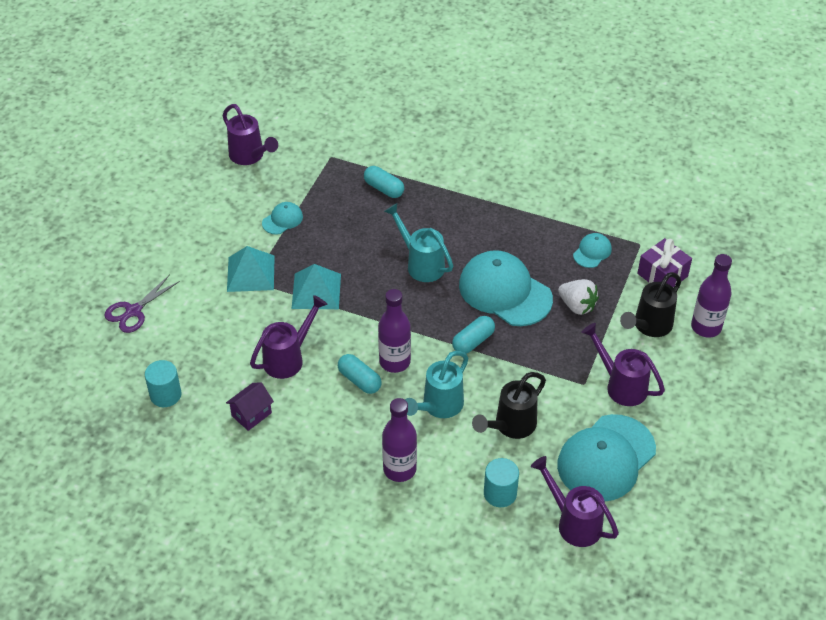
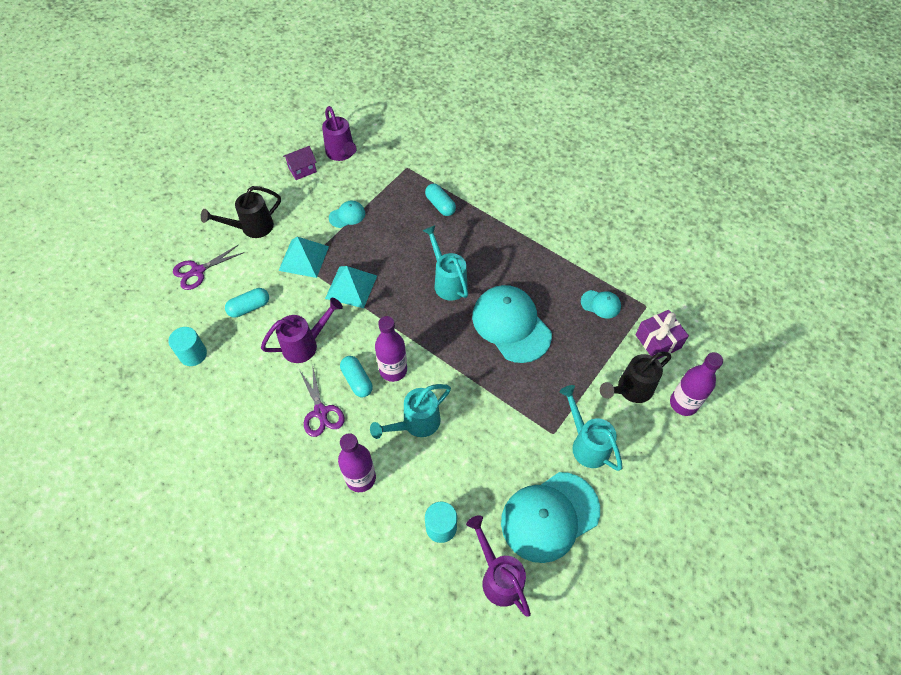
camera: 15 degrees right, 10 degrees up
(251, 414) = (255, 390): purple house -> purple house (302, 170)
(332, 418) = (321, 412): none -> purple scissors
(473, 341) = (467, 367): turquoise capsule -> turquoise capsule (249, 307)
(510, 426) = (472, 460): black watering can -> black watering can (251, 228)
(577, 306) = (571, 354): white strawberry -> none
(592, 252) = (600, 304): turquoise cap -> turquoise cap turned 60 degrees clockwise
(620, 385) = (586, 443): purple watering can -> turquoise watering can

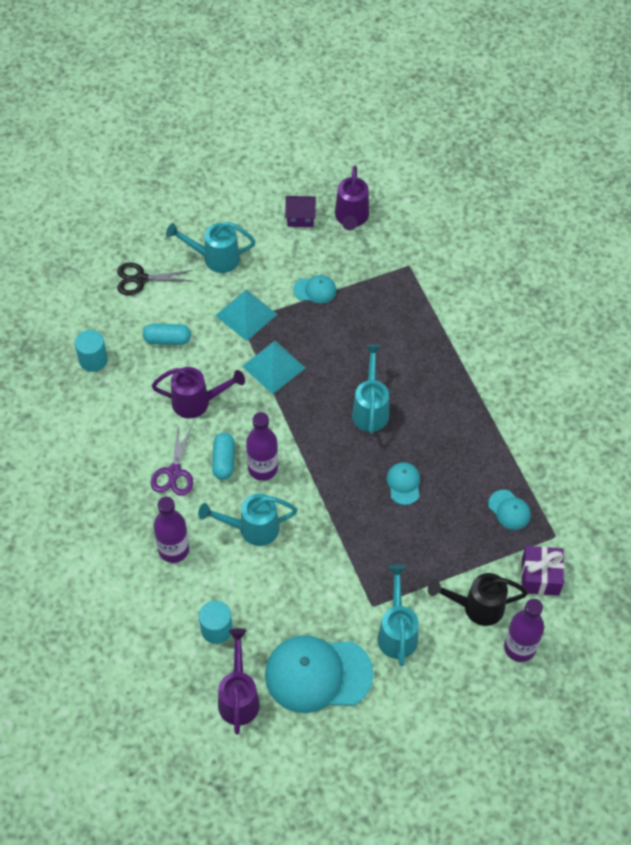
camera: 30 degrees right, 0 degrees up
(198, 271) = (141, 279): purple scissors -> black scissors
(251, 228) = (214, 258): black watering can -> turquoise watering can
(440, 205) = (416, 324): turquoise capsule -> none
(511, 325) = (403, 484): turquoise cap -> turquoise cap, size x0.46

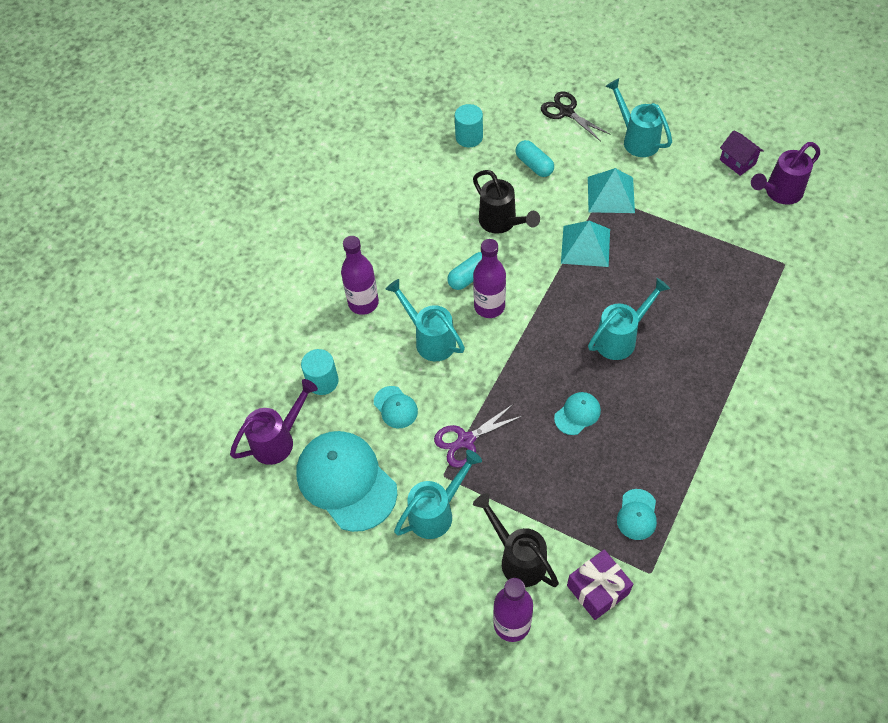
camera: 55 degrees right, 0 degrees up
(174, 472) = (428, 254): purple scissors -> purple scissors (466, 440)
(198, 402) = (502, 223): purple watering can -> black watering can
(315, 290) = (685, 220): turquoise cap -> turquoise cap (395, 407)

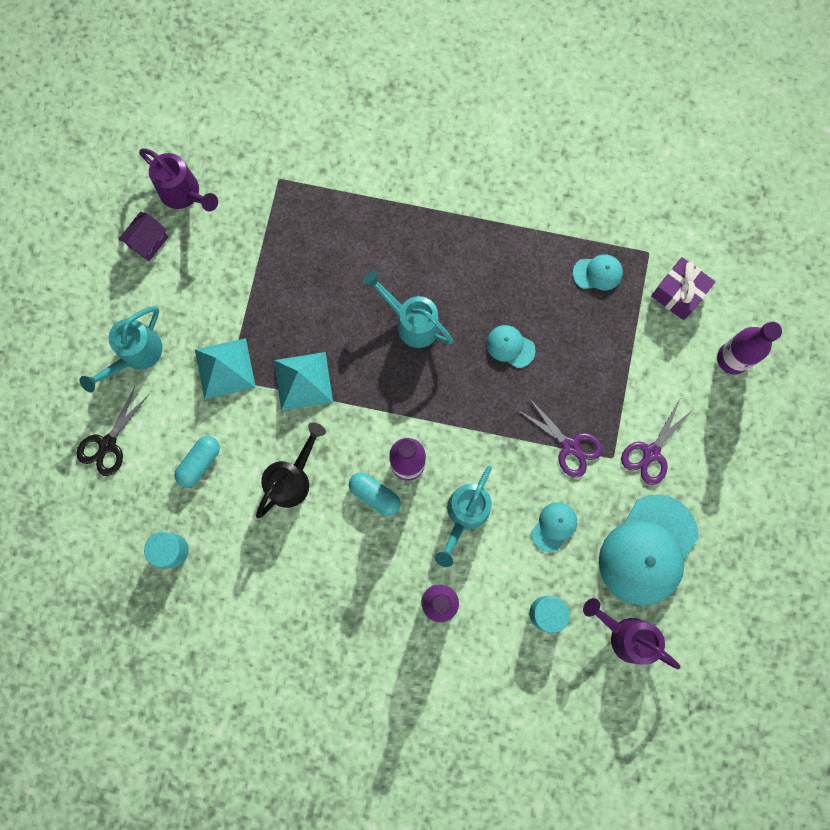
camera: 110 degrees left, 20 degrees up
(437, 512) = (651, 453): turquoise watering can -> purple scissors
(517, 557) = (671, 368): black watering can -> none

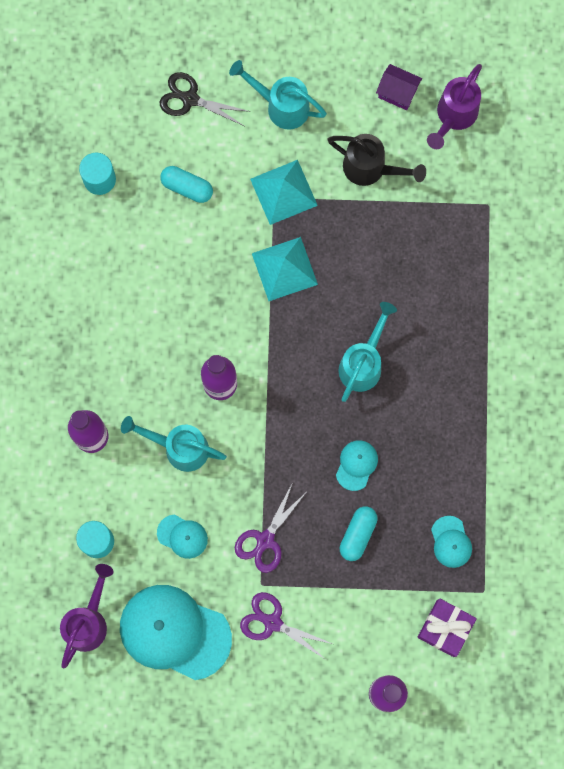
camera: 80 degrees right, 0 degrees up
(293, 478) = (187, 277): black watering can -> black watering can (371, 169)
(375, 495) = (184, 358): turquoise capsule -> turquoise capsule (358, 534)

